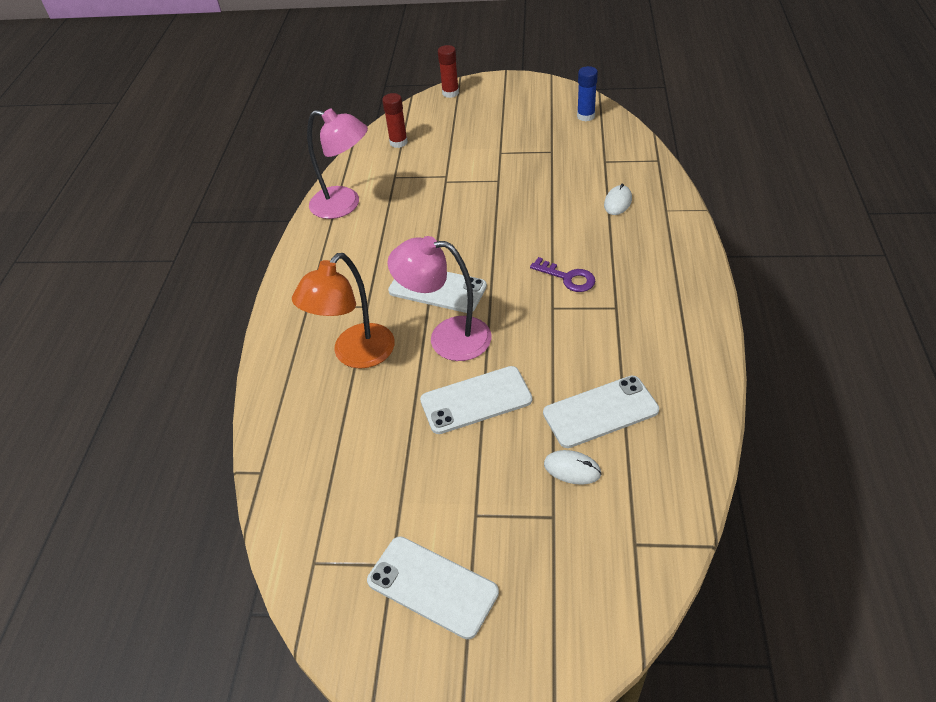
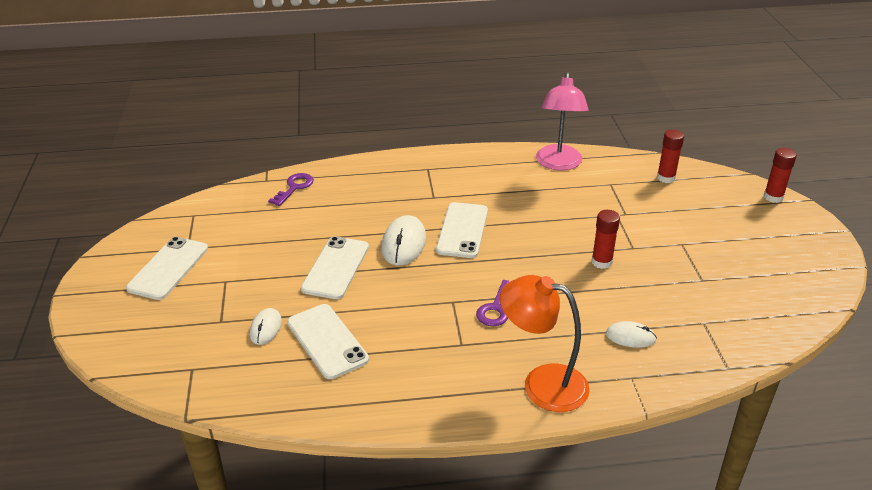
camera: 75 degrees right, 10 degrees down
(293, 439) = (294, 187): none -> purple key
(355, 355) = (378, 200): orange lamp -> orange lamp (542, 383)
(447, 338) = (404, 243): pink lamp -> white mouse
(476, 400) = (336, 268): white phone -> white phone turned 45 degrees clockwise
(514, 201) = (601, 262): none -> red glue stick
(586, 116) = (787, 301): blue glue stick -> none

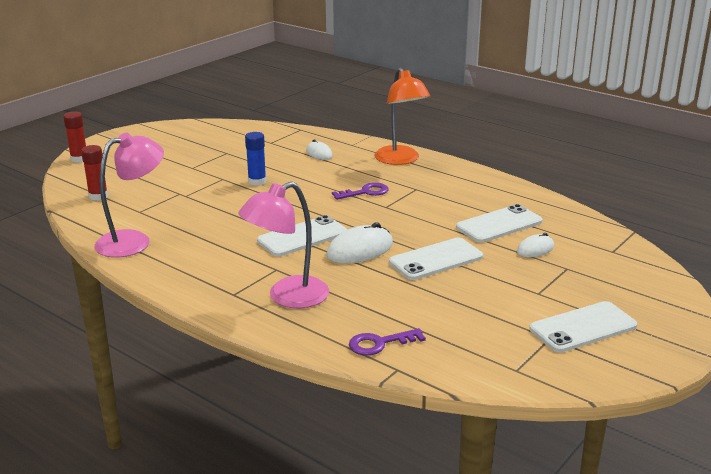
camera: 135 degrees left, 10 degrees down
(327, 341) = (499, 224): white phone -> white phone turned 45 degrees clockwise
(392, 184) = (287, 297): none -> pink lamp
(601, 262) = (257, 181): red glue stick -> blue glue stick

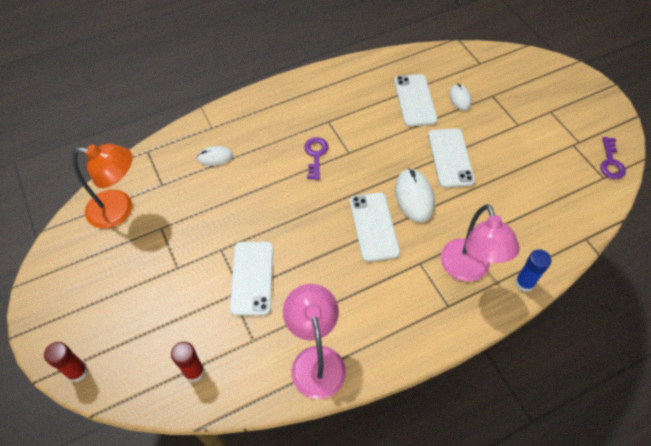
camera: 65 degrees left, 30 degrees up
(257, 181) = (245, 224): blue glue stick -> blue glue stick (524, 283)
(379, 343) = (552, 236): purple key -> purple key (610, 162)
(400, 160) = (267, 108): orange lamp -> orange lamp (119, 209)
(583, 327) = (567, 123): white phone -> white phone (252, 278)

